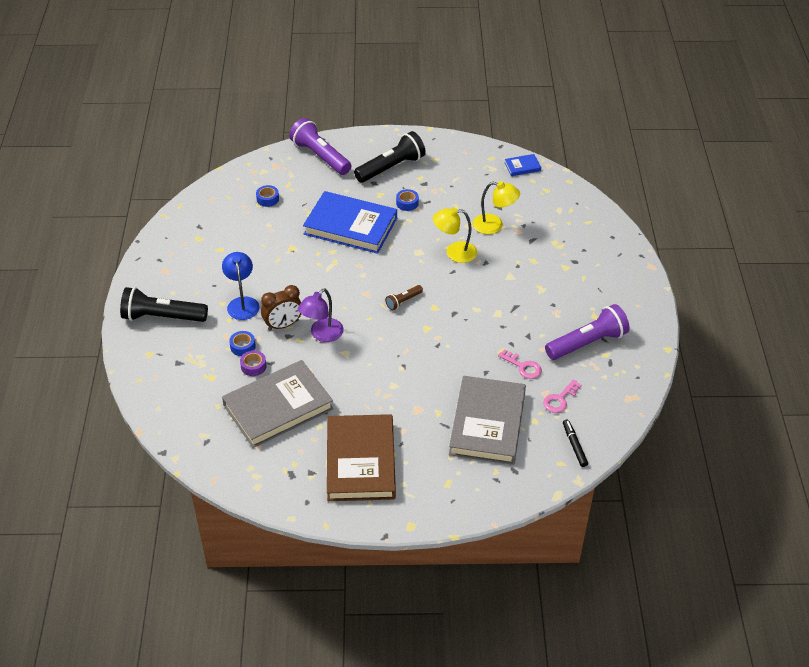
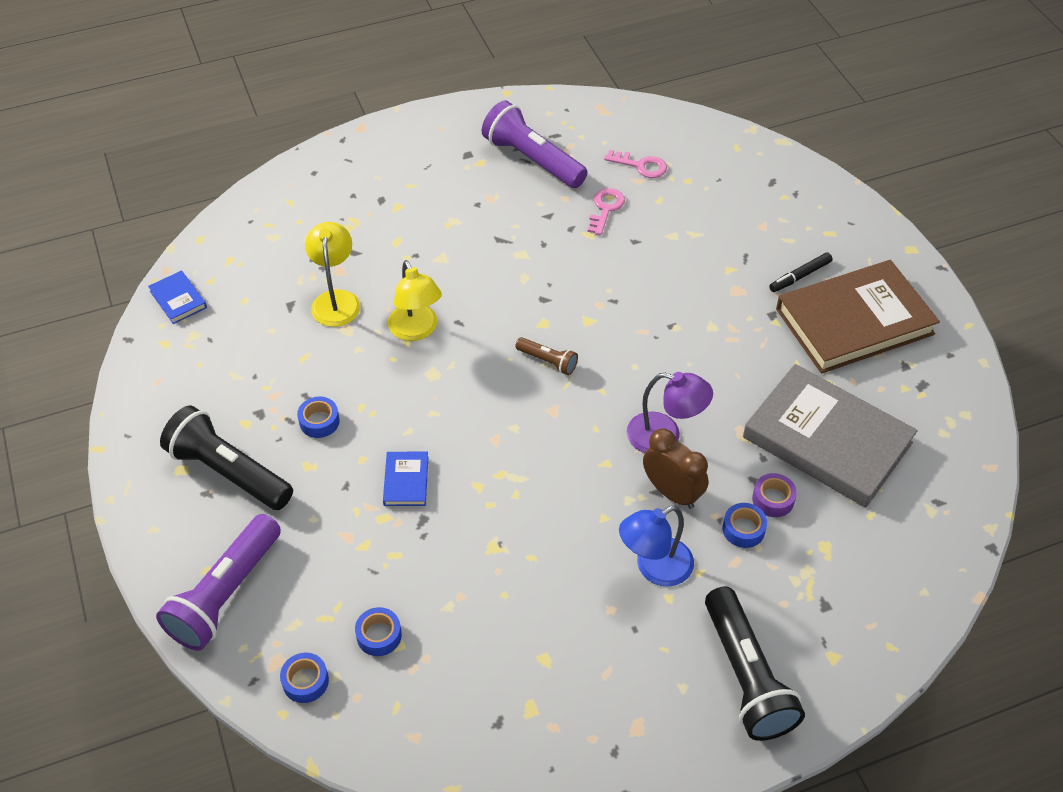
camera: 110 degrees left, 5 degrees up
(259, 173) = (305, 681): none -> blue tape
(350, 226) = (406, 481): blue book -> blue book, size x0.42
(487, 423) = (718, 220): grey book -> none
(574, 445) = (704, 141): black marker -> black marker (800, 276)

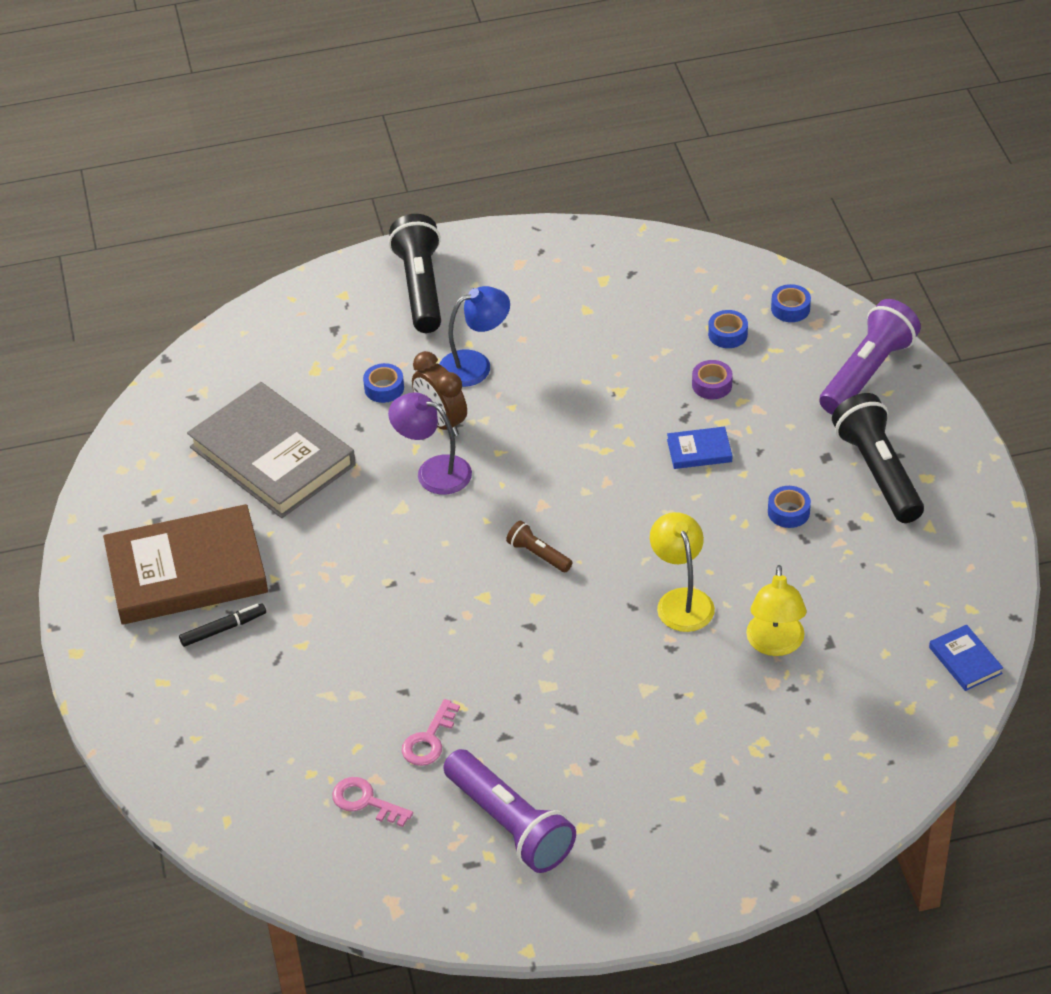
camera: 170 degrees left, 5 degrees down
(229, 472) = (878, 472): black flashlight -> black flashlight turned 150 degrees counterclockwise
(406, 481) = (699, 451): blue book -> blue book turned 75 degrees clockwise
(773, 499) = (347, 410): purple tape -> purple tape (712, 385)

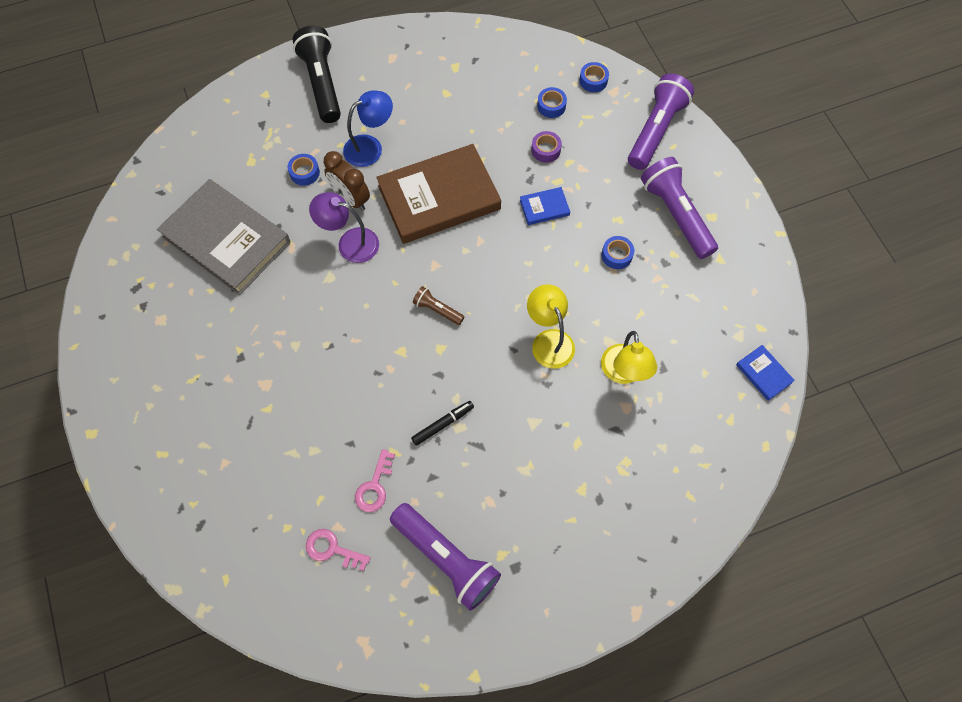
camera: 10 degrees left, 20 degrees up
(186, 571) = (171, 350): brown book -> brown book (439, 197)
(223, 629) = (204, 400): black marker -> black marker (443, 424)
(878, 472) = (676, 214): black flashlight -> purple flashlight

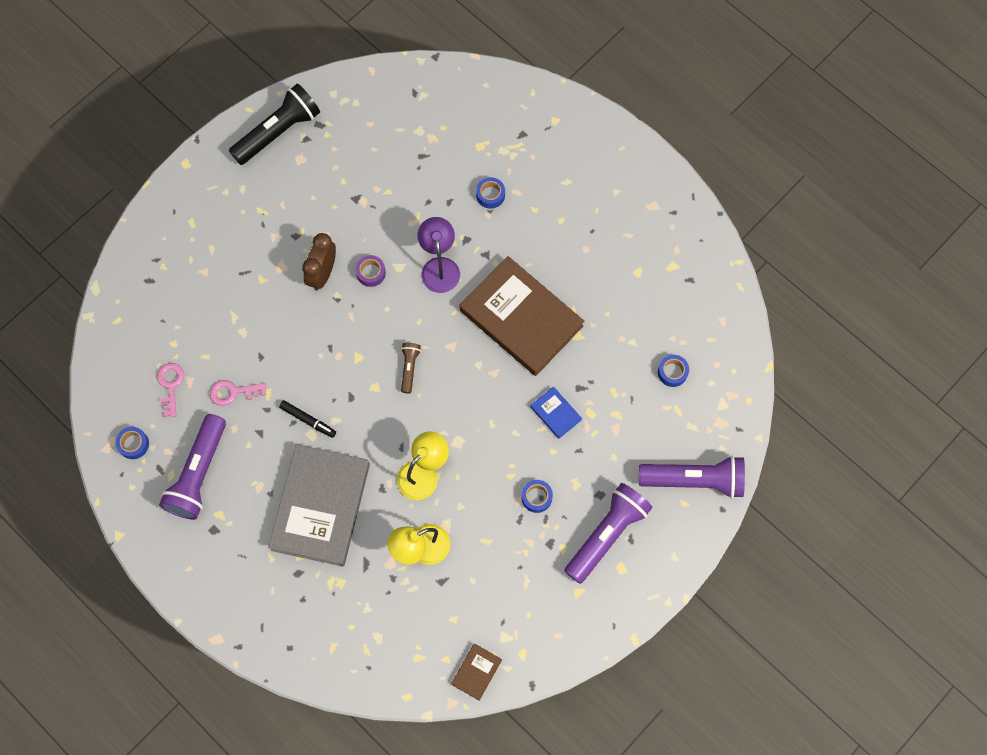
camera: 65 degrees right, 5 degrees up
(226, 240) = (395, 168): grey book -> grey book (320, 506)
(322, 83) = (591, 161): black flashlight -> black flashlight (278, 132)
(351, 199) = (483, 246): brown clock -> brown clock (322, 273)
(370, 147) = (544, 235): blue lamp -> none
(546, 150) = (619, 388): purple tape -> purple tape (371, 273)
(593, 81) = (723, 398): blue tape -> blue tape (133, 444)
(763, 373) = (476, 672): blue book -> brown book

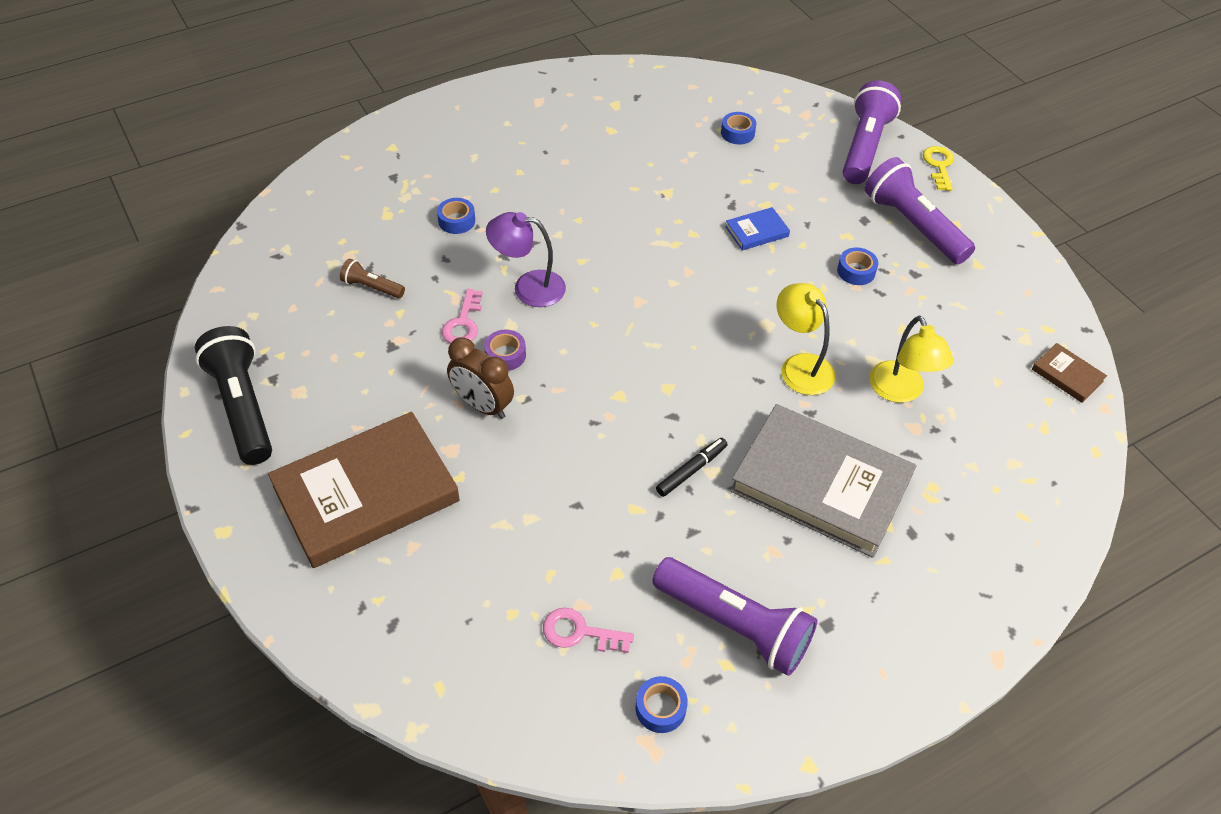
camera: 75 degrees left, 20 degrees down
(233, 392) = (620, 551): pink key -> pink key (463, 323)
(409, 368) = (654, 347): brown flashlight -> brown flashlight (372, 287)
(521, 318) = (627, 232): brown book -> brown book (366, 494)
(693, 547) = (939, 165): none -> yellow key

